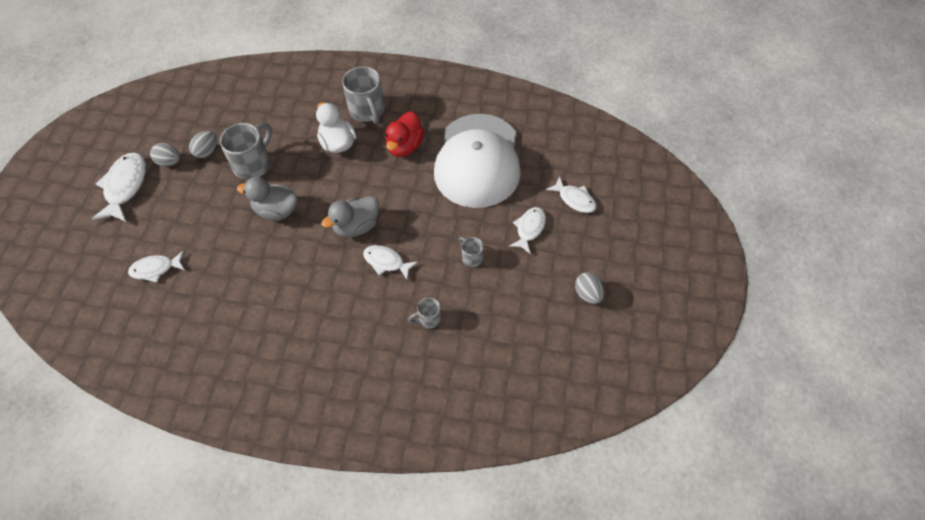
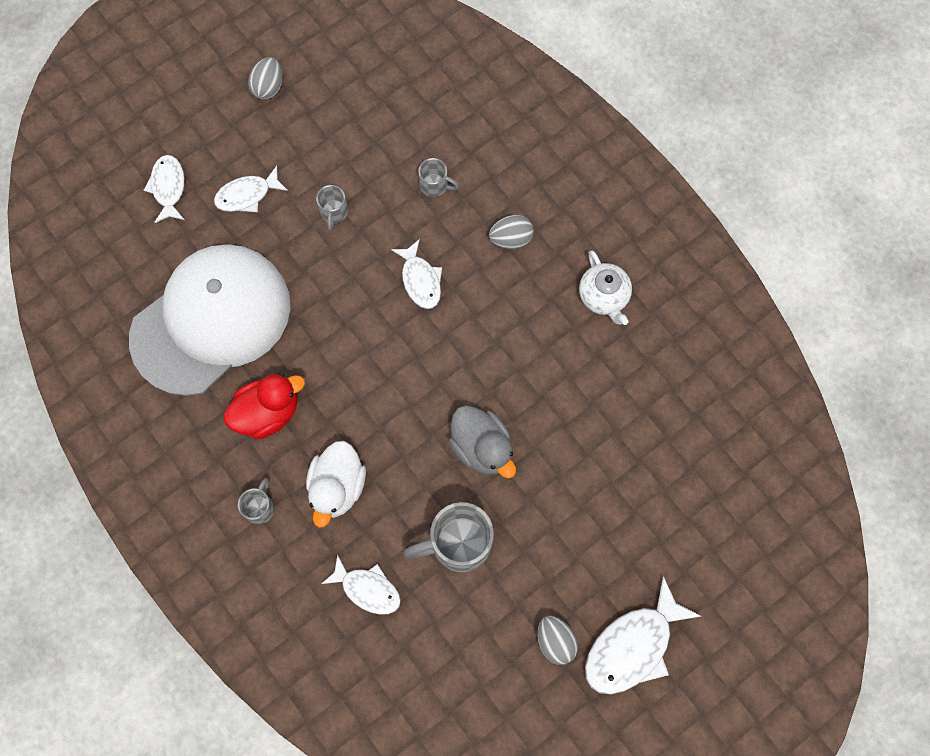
camera: 140 degrees left, 15 degrees up
(155, 269) = (666, 481): white fish -> white fish (367, 589)
(207, 151) = (498, 617): grey egg -> grey egg (511, 239)
(266, 337) = (604, 296): none -> white teapot
(356, 226) = (414, 349): grey duck -> none
(367, 111) = (260, 507): grey mug -> grey mug, size x0.51

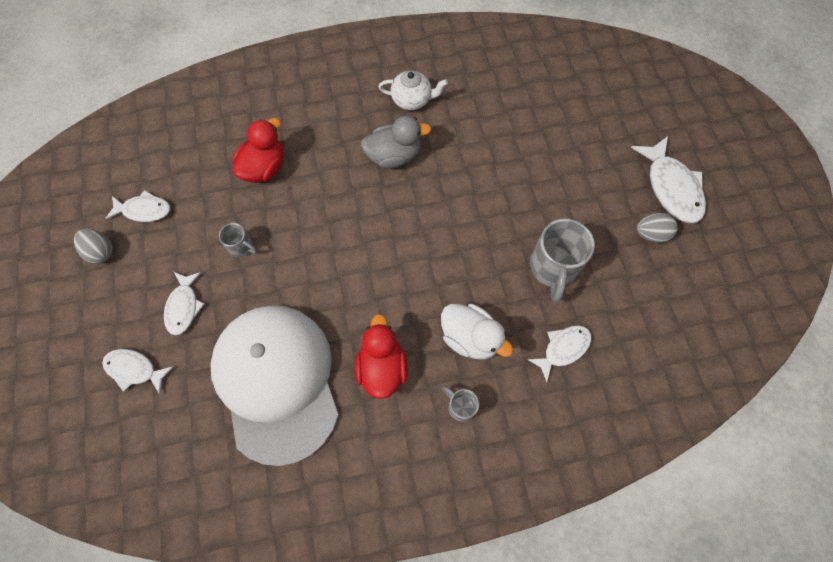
camera: 65 degrees left, 5 degrees down
(420, 280) = (333, 209): white fish -> white fish (144, 210)
(435, 185) = (264, 168): grey mug -> red duck
(482, 447) = (486, 221): grey duck -> grey duck (394, 156)
(511, 239) = (336, 137): grey egg -> none

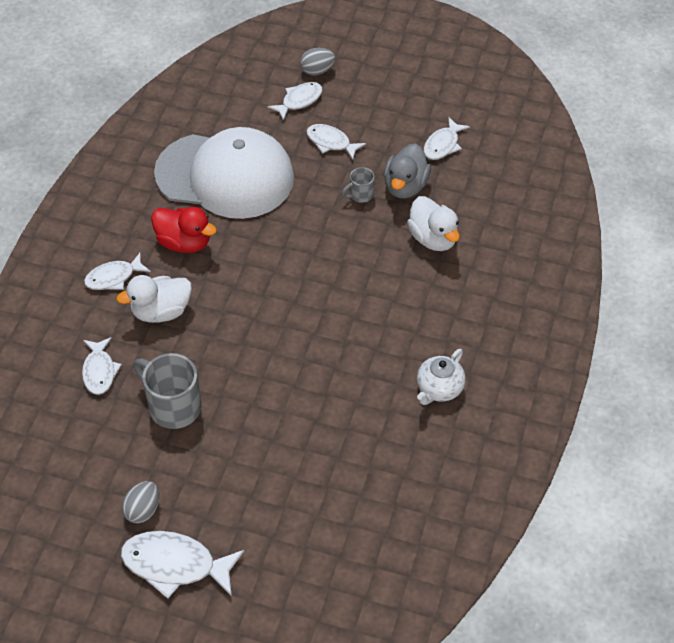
camera: 120 degrees right, 15 degrees down
(101, 252) = (419, 108): grey egg -> grey egg (317, 71)
(264, 168) = (433, 238): red duck -> white duck
(394, 156) = (380, 341): grey duck -> grey duck (405, 186)
(460, 407) = (113, 277): grey mug -> white fish

